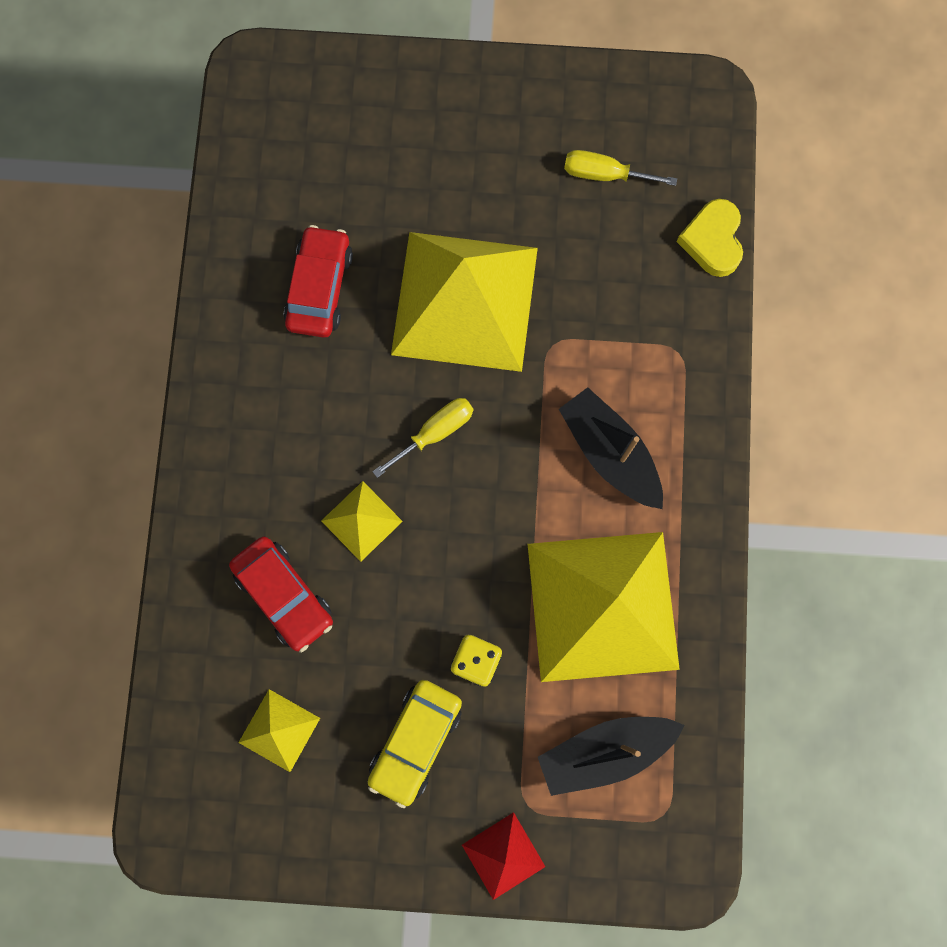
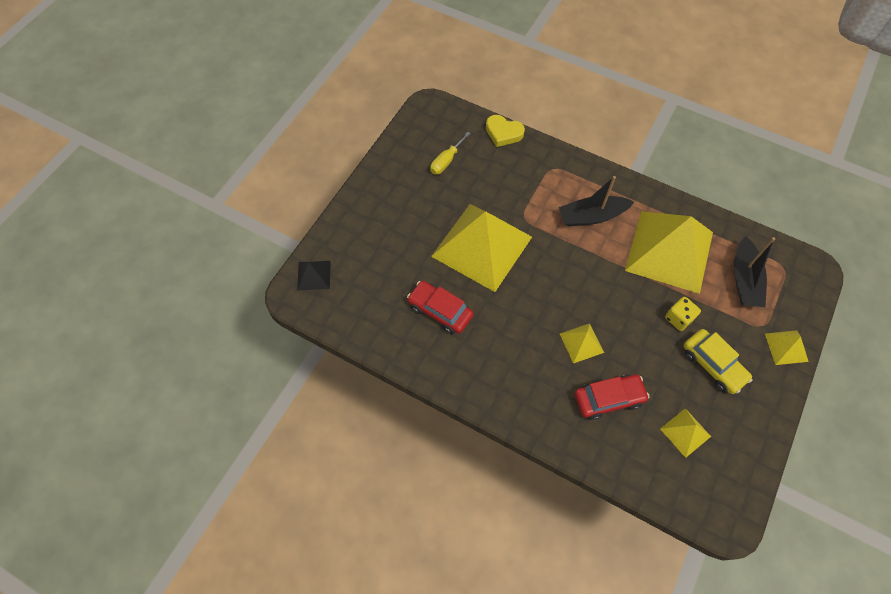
camera: 65 degrees left, 15 degrees down
(296, 80) = (313, 275): none -> black pyramid
(435, 432) = (547, 288): yellow screwdriver -> none
(503, 855) = (786, 347): red pyramid -> yellow pyramid

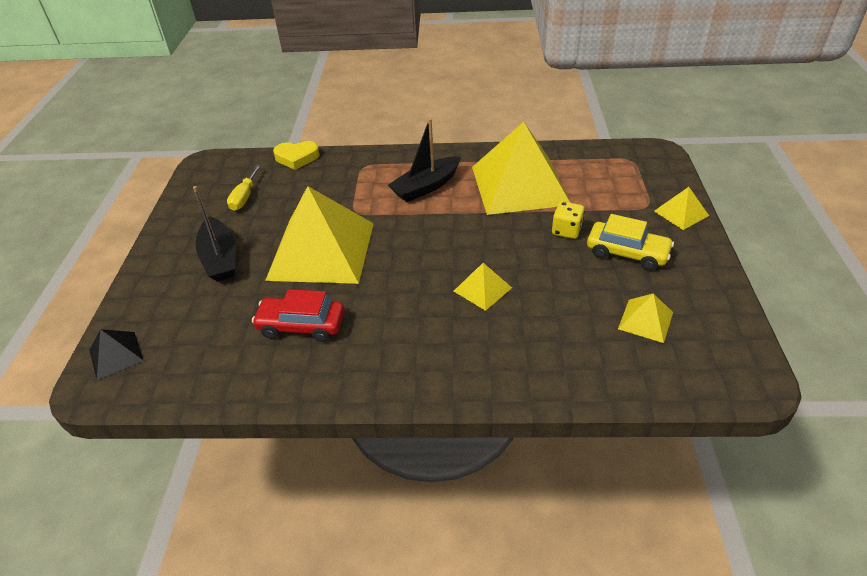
camera: 25 degrees left, 20 degrees down
(608, 399) = (545, 326): red car -> none
(744, 280) = (604, 180): black boat -> black boat (220, 258)

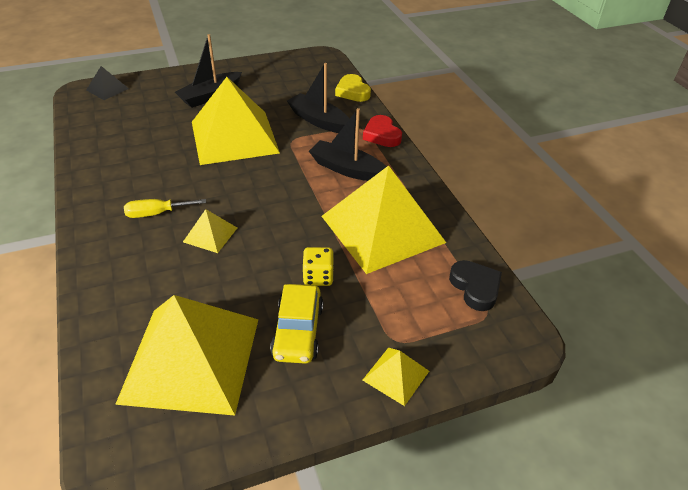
camera: 65 degrees right, 0 degrees up
(244, 197) = (286, 84): yellow screwdriver -> yellow screwdriver (156, 213)
(301, 325) = (146, 151): red car -> none
(334, 188) = (319, 121): none -> black boat
(385, 157) = (382, 135): none -> red heart
(603, 158) = (475, 287): none -> black heart
(645, 320) = (191, 359): yellow pyramid -> yellow pyramid, size x2.35

